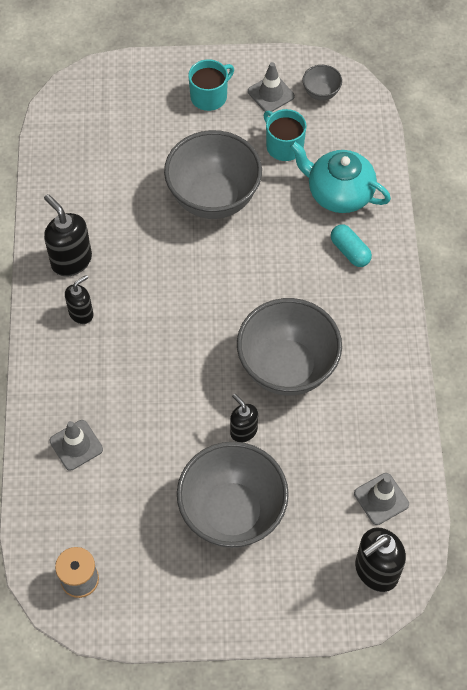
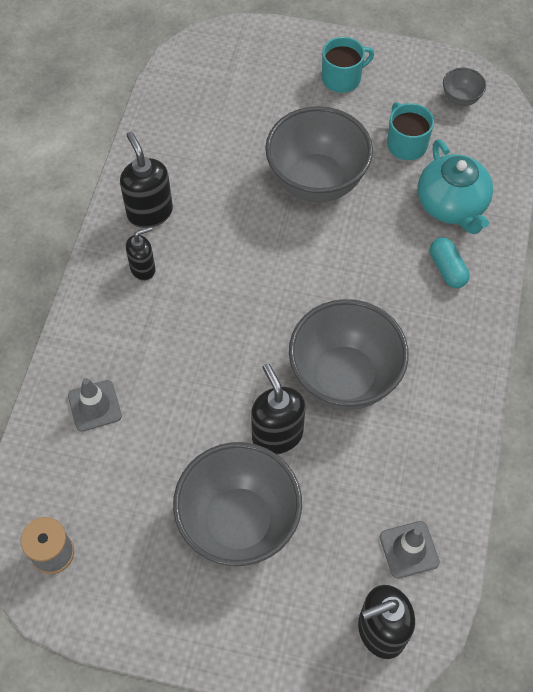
camera: 15 degrees right, 0 degrees up
(243, 431) = (277, 435): black soap dispenser -> black soap dispenser, size x1.59
(271, 94) = (407, 89): grey traffic cone -> none
(339, 193) = (451, 205): turquoise teapot -> turquoise teapot turned 150 degrees counterclockwise

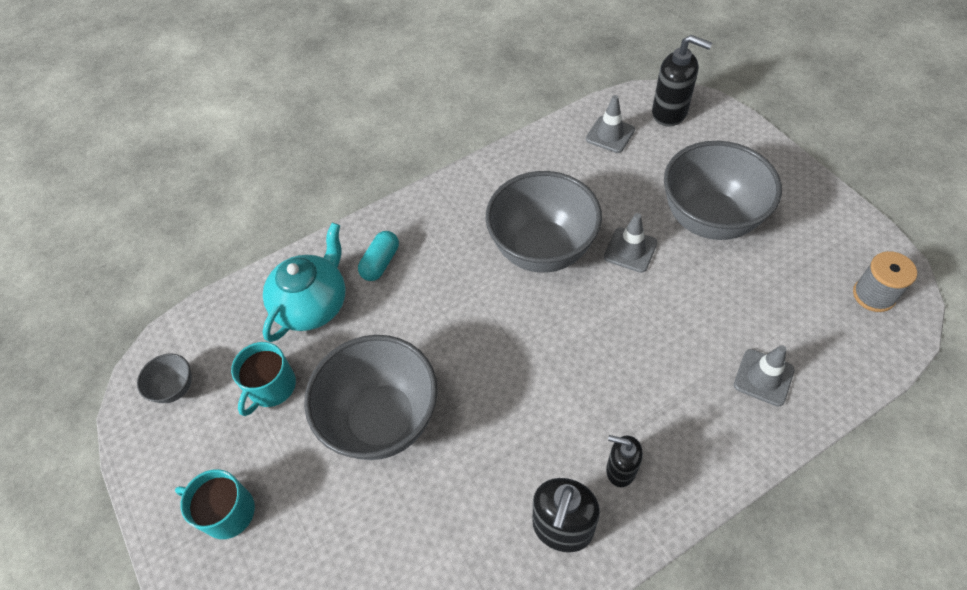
camera: 130 degrees left, 5 degrees down
(277, 435) = (630, 250): black soap dispenser -> grey traffic cone

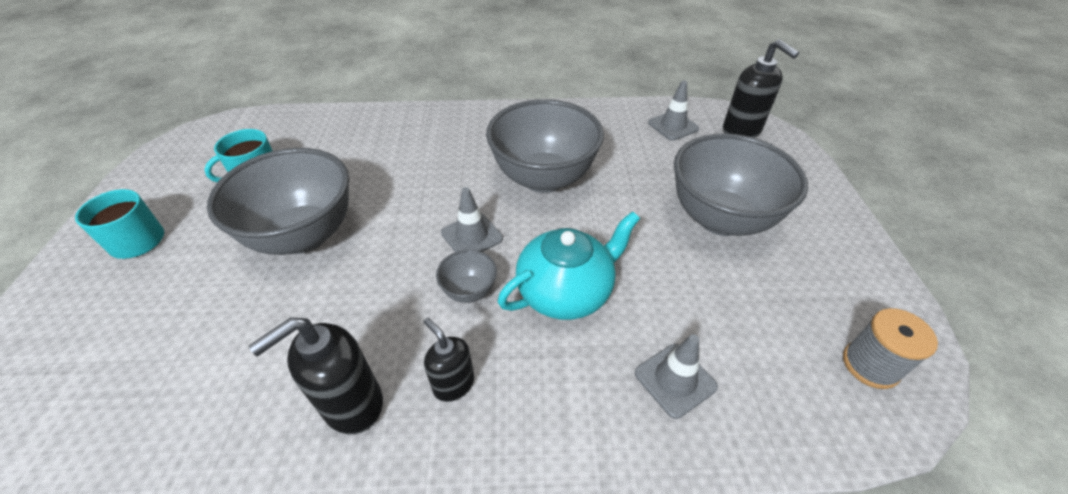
camera: 25 degrees right, 10 degrees down
(175, 388) = (201, 150): grey bowl -> grey bowl (469, 291)
(313, 304) = (339, 141): turquoise teapot -> turquoise teapot (566, 292)
(380, 263) = (412, 136): turquoise capsule -> none
(630, 250) = (622, 210): grey traffic cone -> grey traffic cone (472, 236)

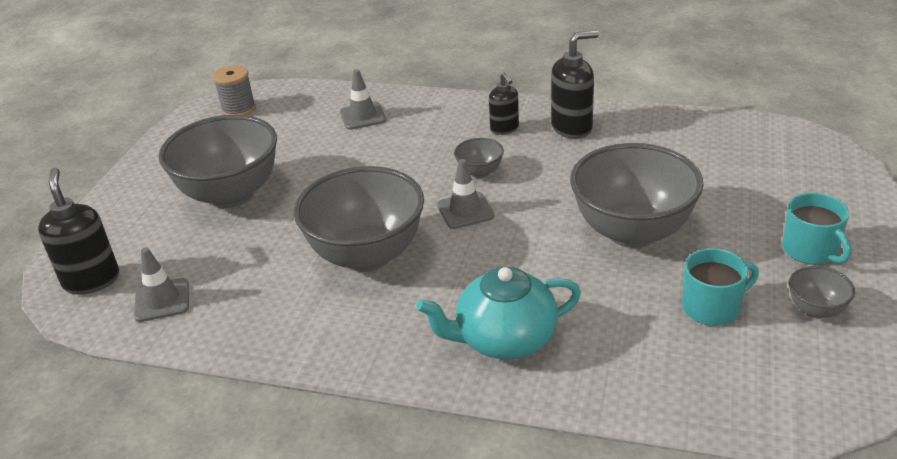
camera: 160 degrees left, 10 degrees down
(174, 186) = (816, 310): none -> grey bowl
(566, 292) = (403, 163): turquoise teapot -> turquoise teapot (504, 339)

